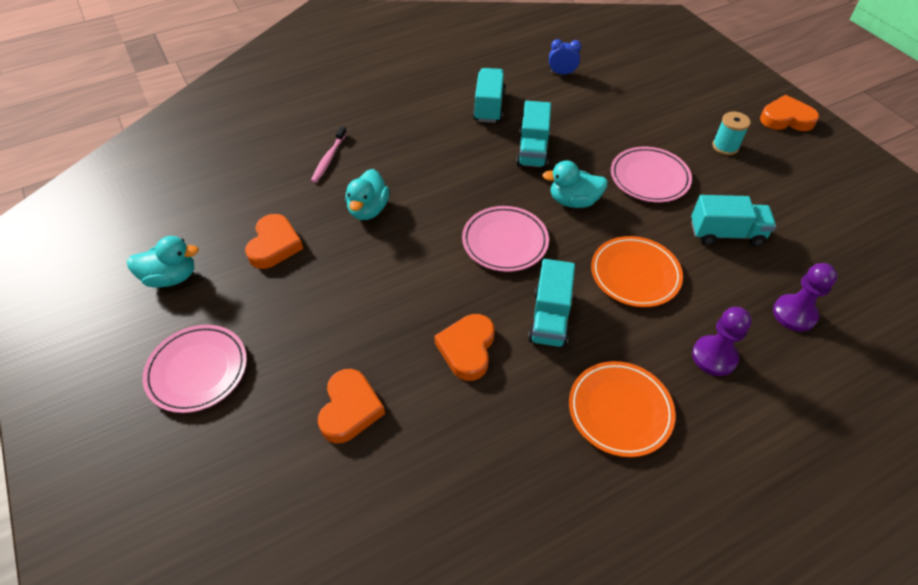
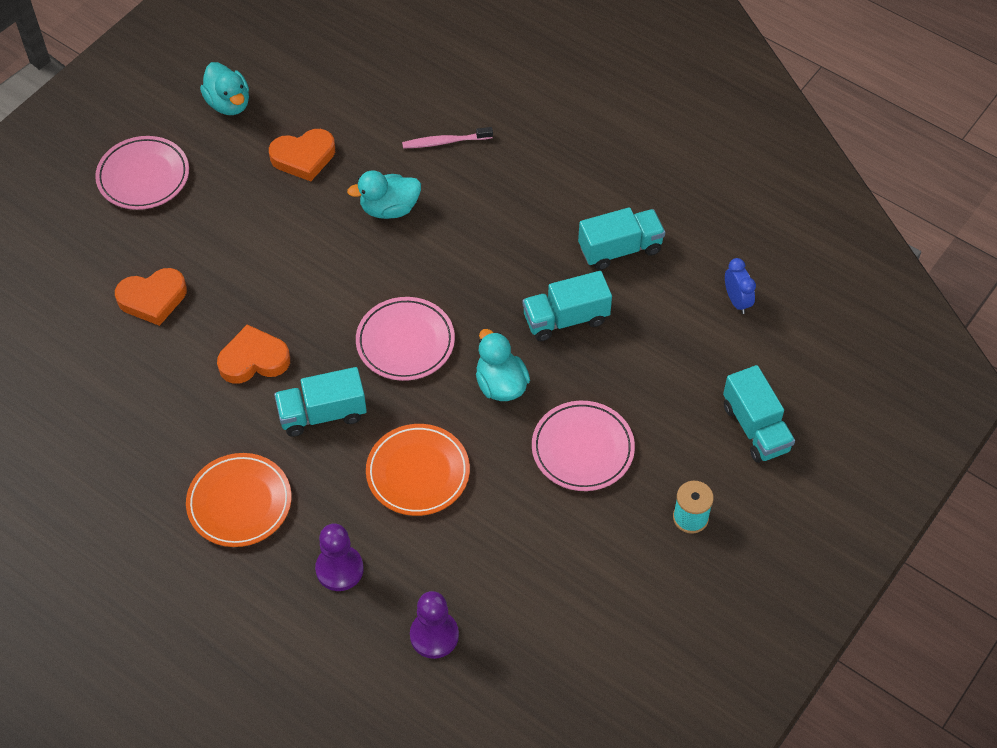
camera: 65 degrees right, 5 degrees up
(726, 234) = (527, 547): turquoise truck -> turquoise truck (755, 428)
(786, 119) = (795, 579): orange heart -> none

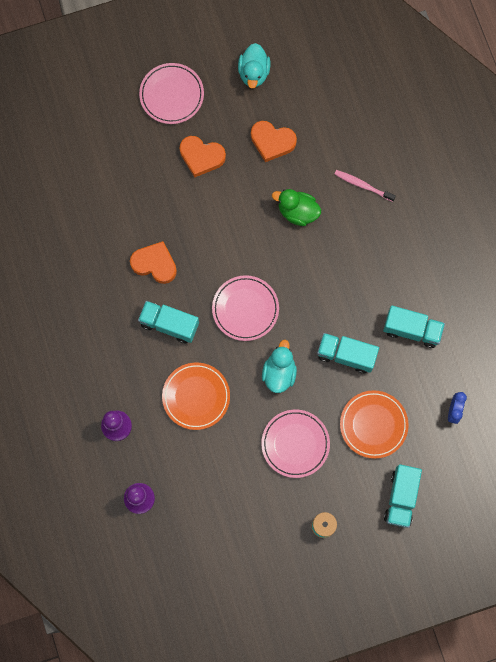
camera: 35 degrees right, 20 degrees up
(153, 299) = (125, 185): orange heart -> orange heart (201, 157)
(239, 503) = (90, 350): orange plate -> orange plate (373, 425)
(389, 209) = (297, 212): turquoise duck -> green duck

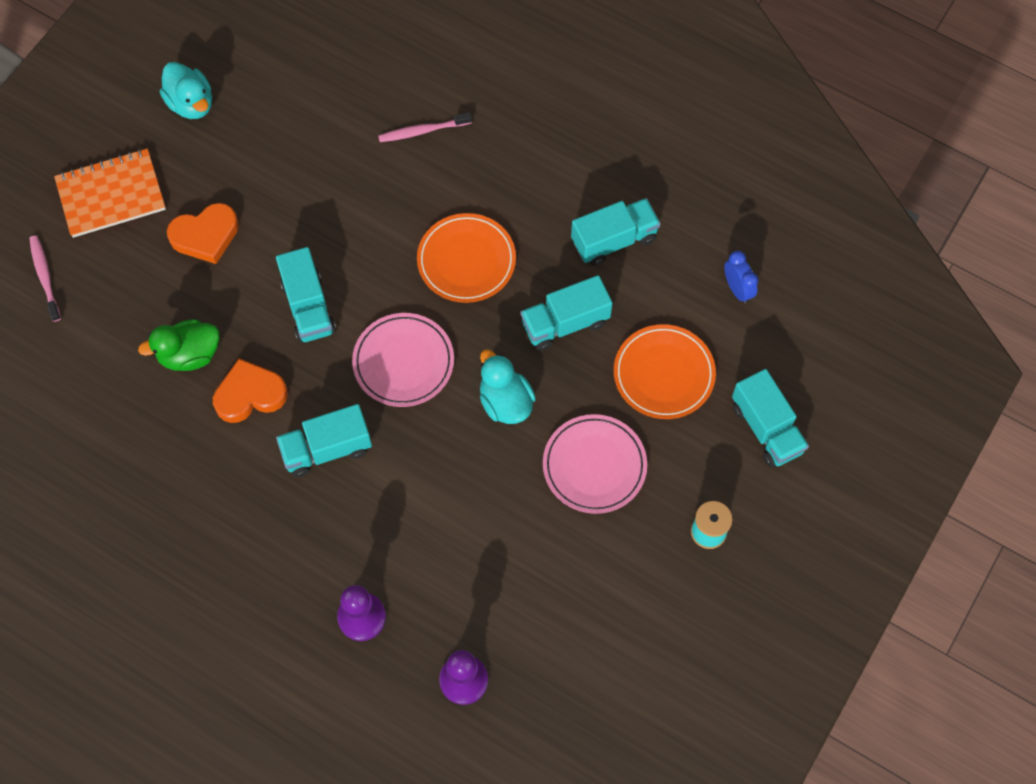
camera: 40 degrees left, 10 degrees down
(103, 116) = (45, 277): none -> pink toothbrush
(171, 95) = (111, 195): pink plate -> orange notebook
(196, 396) = (430, 505): orange plate -> orange plate (466, 260)
(222, 239) = (308, 307): none -> turquoise truck
(272, 142) = (277, 160): orange heart -> none
(297, 212) = (372, 212): green duck -> green duck (189, 354)

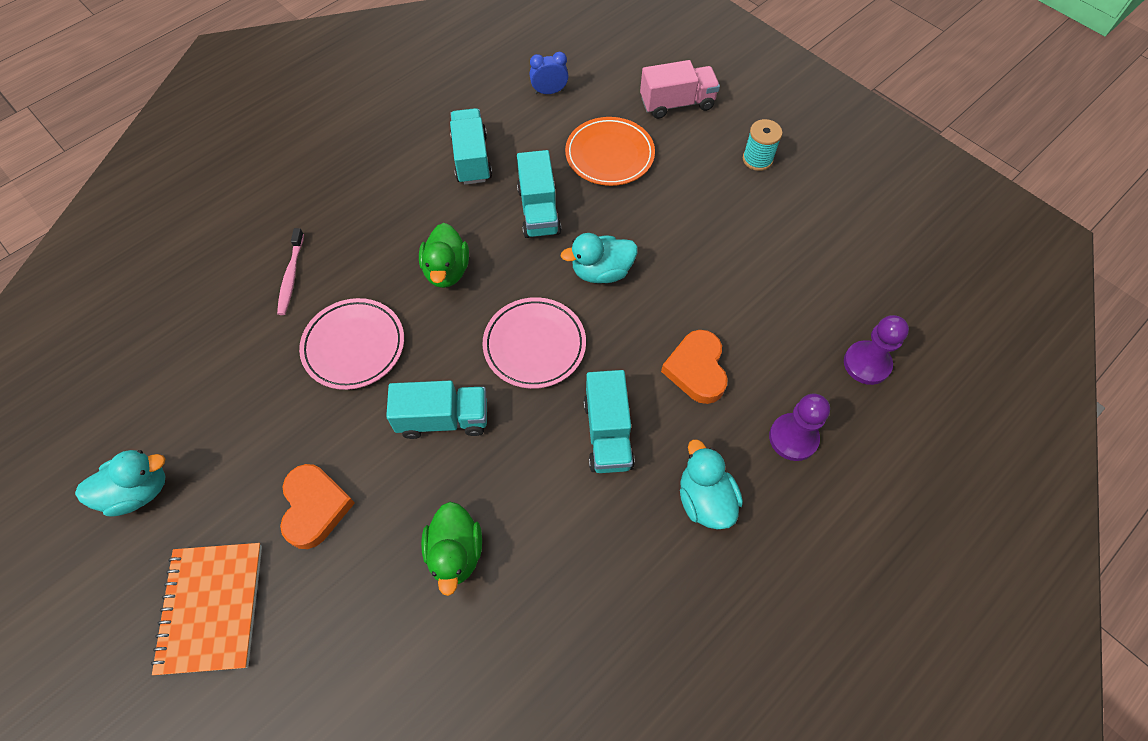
camera: 75 degrees left, 5 degrees down
(45, 277) = (287, 715): pink toothbrush -> none
(250, 394) = (524, 497): orange heart -> orange heart (696, 369)
(281, 547) = (705, 499): none -> turquoise duck
(466, 260) = (447, 271): orange plate -> green duck
(594, 466) = (681, 221): pink plate -> pink plate (354, 346)
(766, 428) = (677, 103): turquoise truck -> pink truck

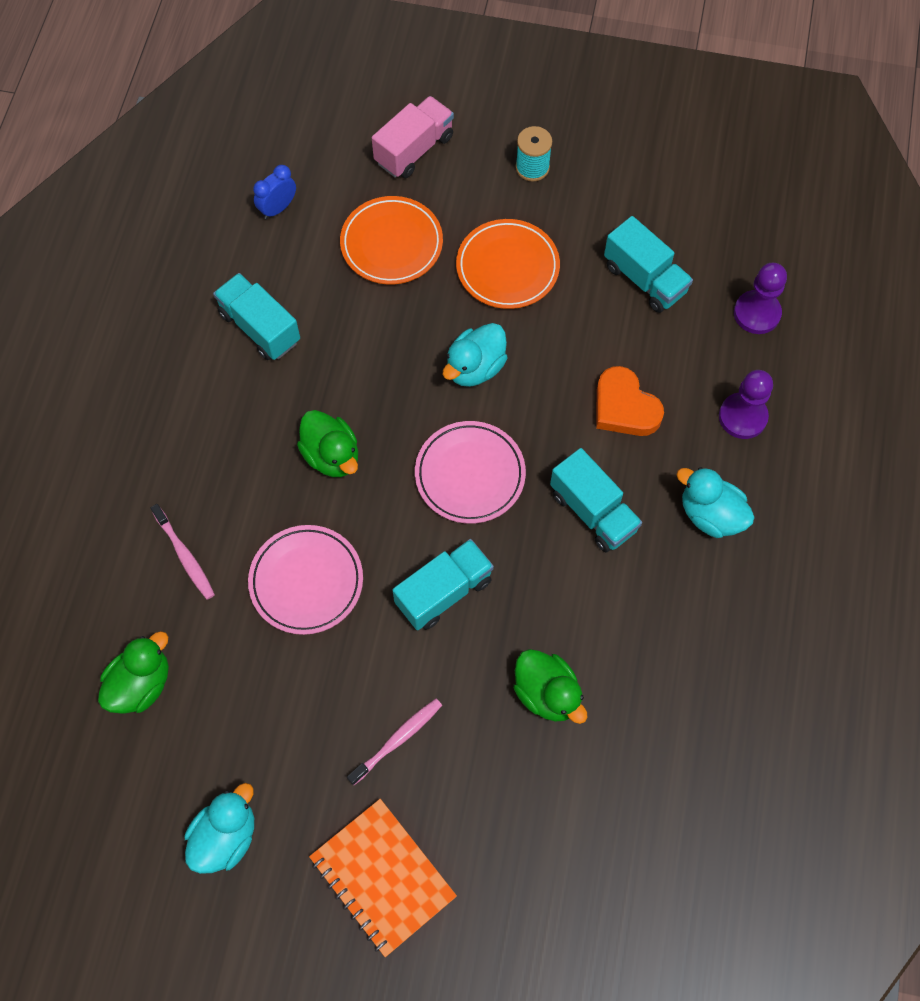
camera: 35 degrees left, 5 degrees up
(186, 343) = (141, 684): none -> green duck
(315, 507) = (397, 740): orange heart -> pink toothbrush
(539, 211) = (369, 342): turquoise truck -> turquoise truck (644, 279)
(683, 216) = (507, 267): none -> orange plate

